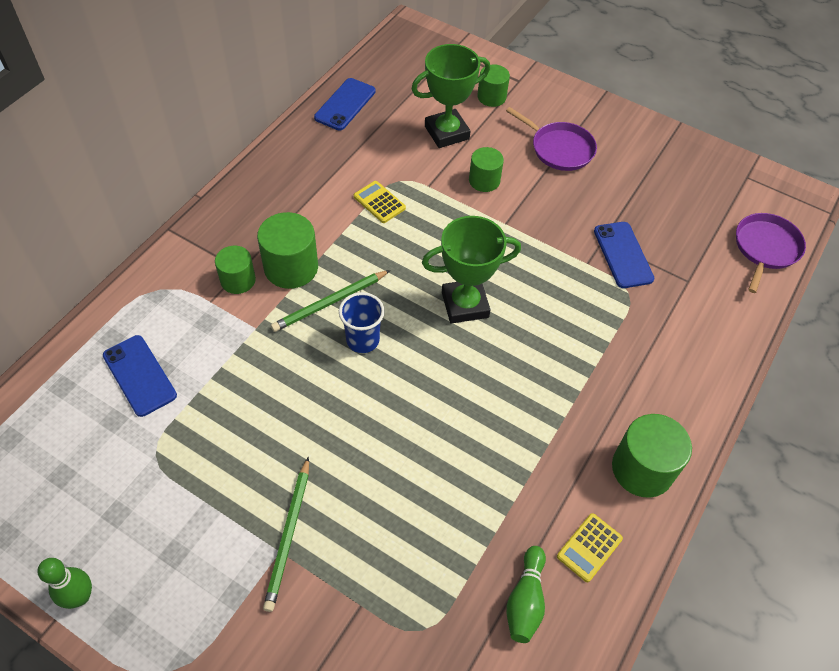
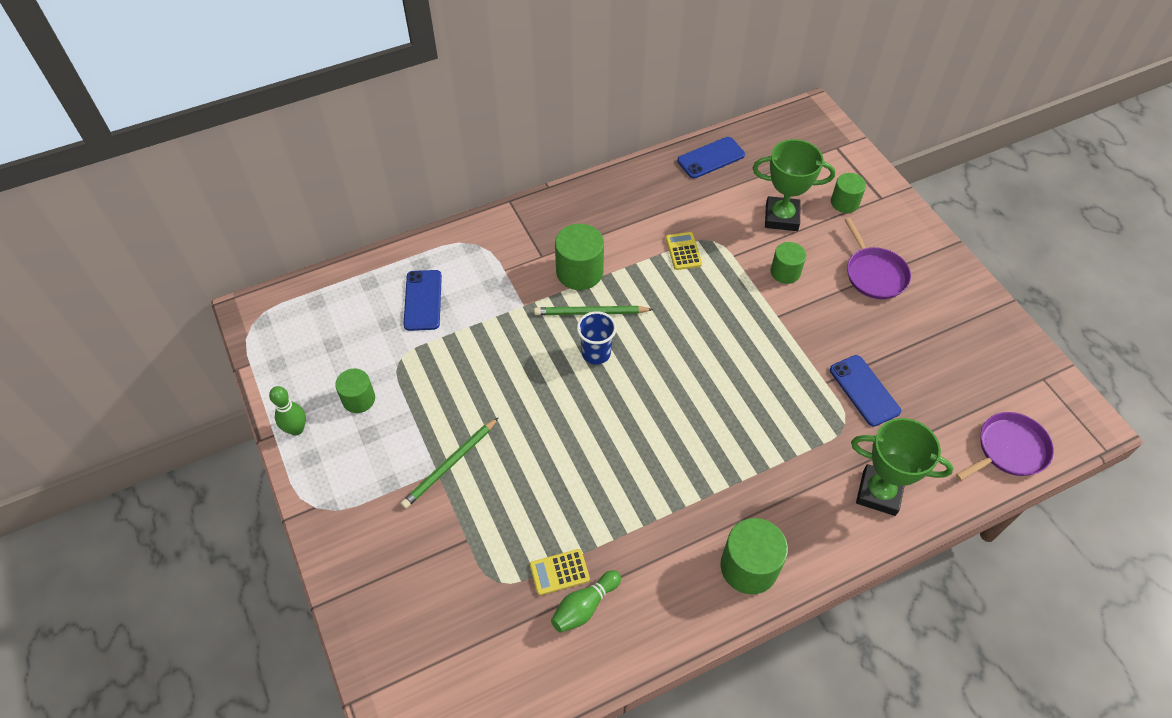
camera: 35 degrees right, 0 degrees up
(238, 280) = (534, 263): green cylinder -> green cylinder (358, 399)
(465, 304) = (695, 365): green trophy -> green trophy (879, 493)
(589, 547) = (661, 599): yellow calculator -> yellow calculator (559, 572)
(623, 255) = (864, 390): blue phone -> blue phone turned 45 degrees counterclockwise

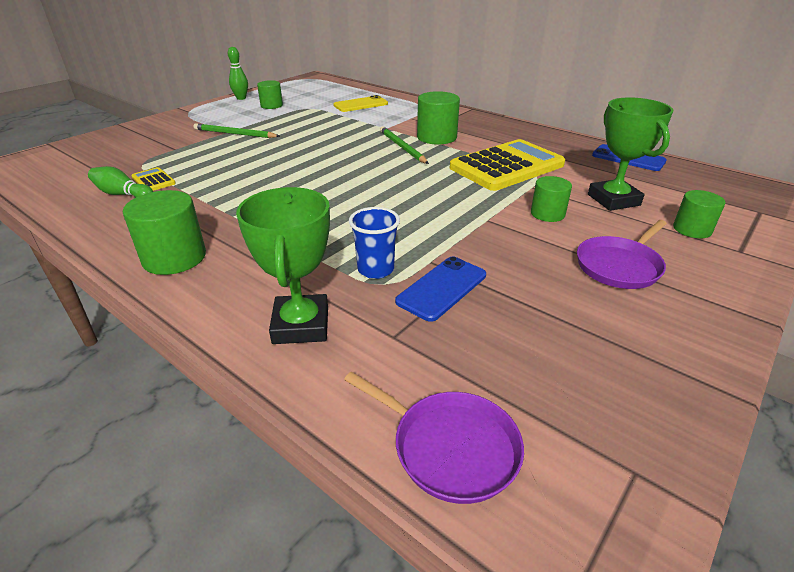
camera: 65 degrees right, 20 degrees down
(423, 300) = (360, 104): blue phone -> yellow phone
(596, 353) = (365, 156): blue cup -> blue cup (375, 269)
(683, 251) = (507, 166): yellow calculator -> yellow calculator, size x2.40

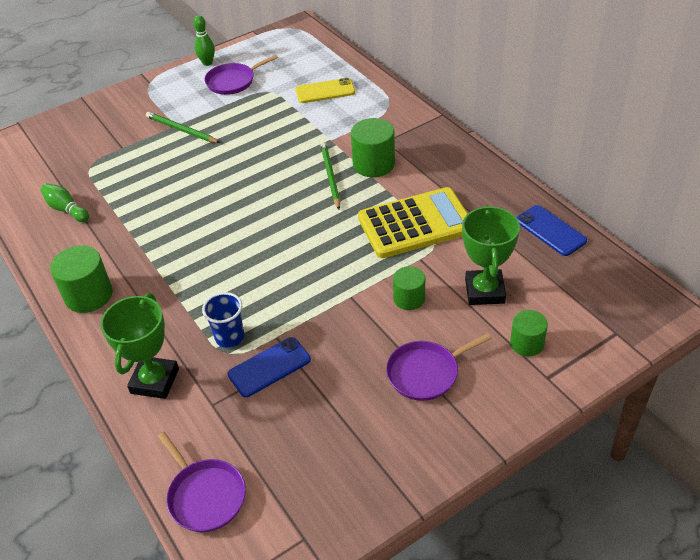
camera: 20 degrees right, 10 degrees up
(153, 180) = (94, 194): yellow calculator -> none
(271, 105) = (233, 81): green cylinder -> purple pan

